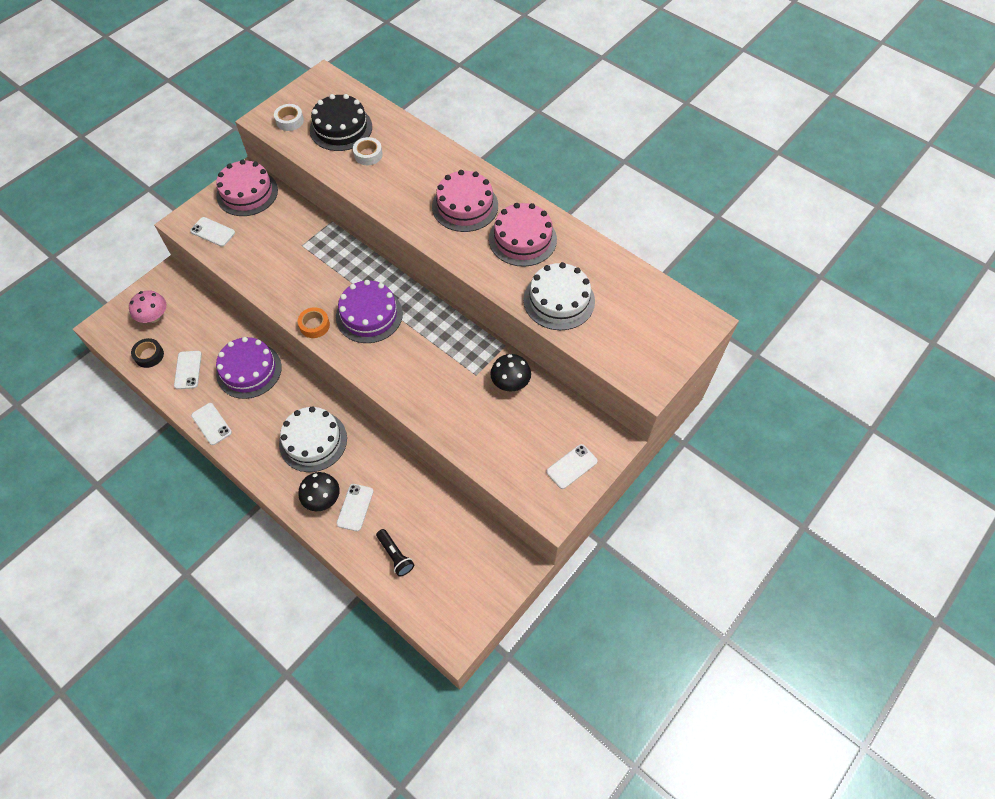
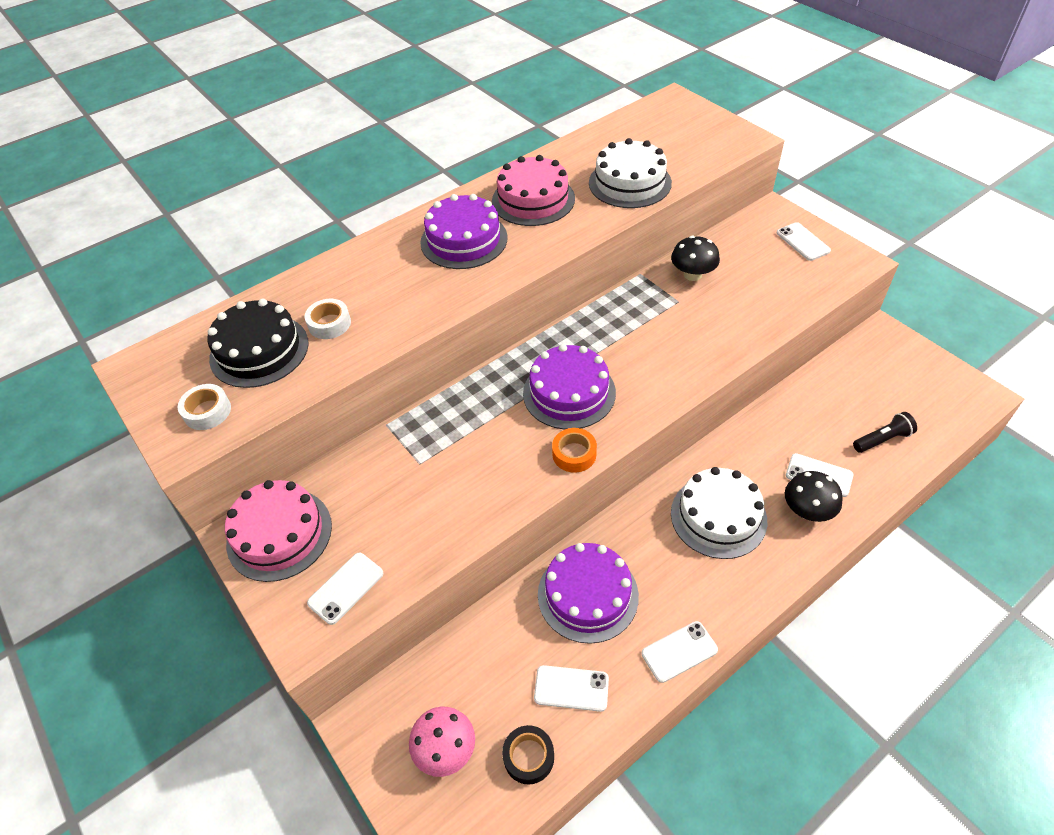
camera: 75 degrees left, 10 degrees down
(465, 206) = (464, 240): pink cake -> purple cake

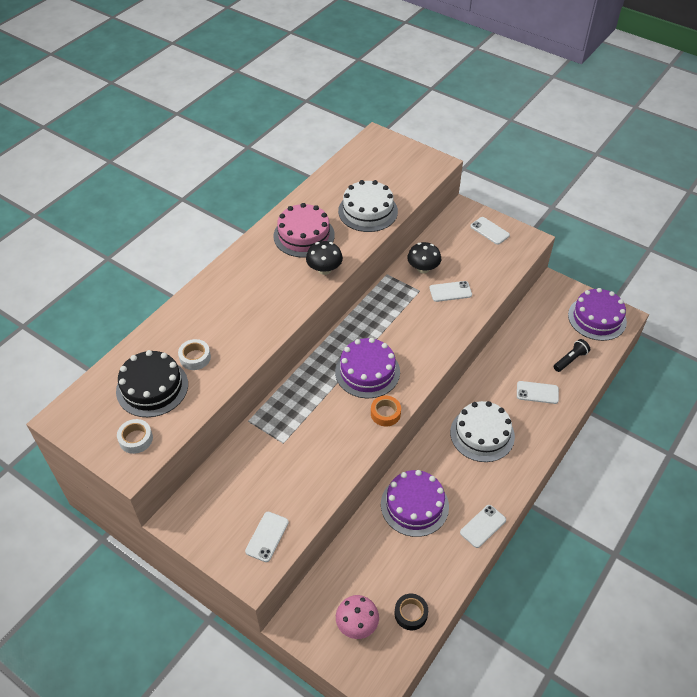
camera: 20 degrees left, 0 degrees up
(279, 534) = (205, 513): pink cake -> none
(464, 240) = (266, 276): purple cake -> purple cake (597, 318)
(571, 688) = (423, 566): white phone -> white phone (450, 291)
(807, 510) = (536, 417): black mushroom -> black mushroom (324, 269)

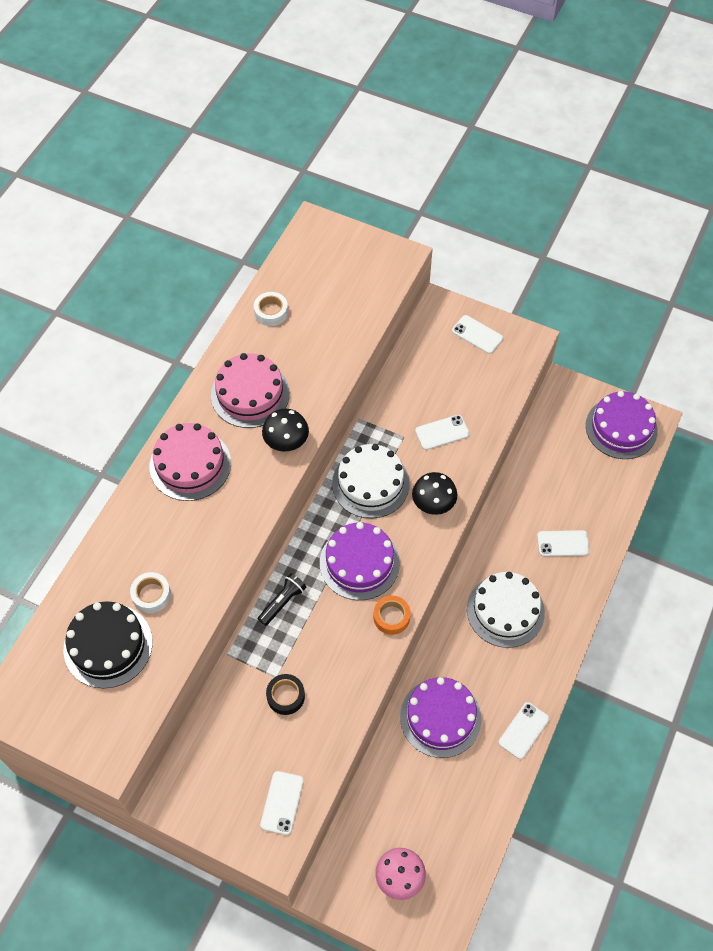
camera: 10 degrees left, 10 degrees up
(136, 439) = (105, 719): white tape -> white tape (271, 312)
(247, 275) = (190, 464): none -> pink cake
(368, 211) = (324, 345): white cake -> white cake (370, 483)
(411, 614) = (458, 853): black tape -> black tape (285, 696)
(423, 268) = (403, 403): black mushroom -> black mushroom (433, 503)
(570, 360) = (596, 492): black flashlight -> black flashlight (282, 602)

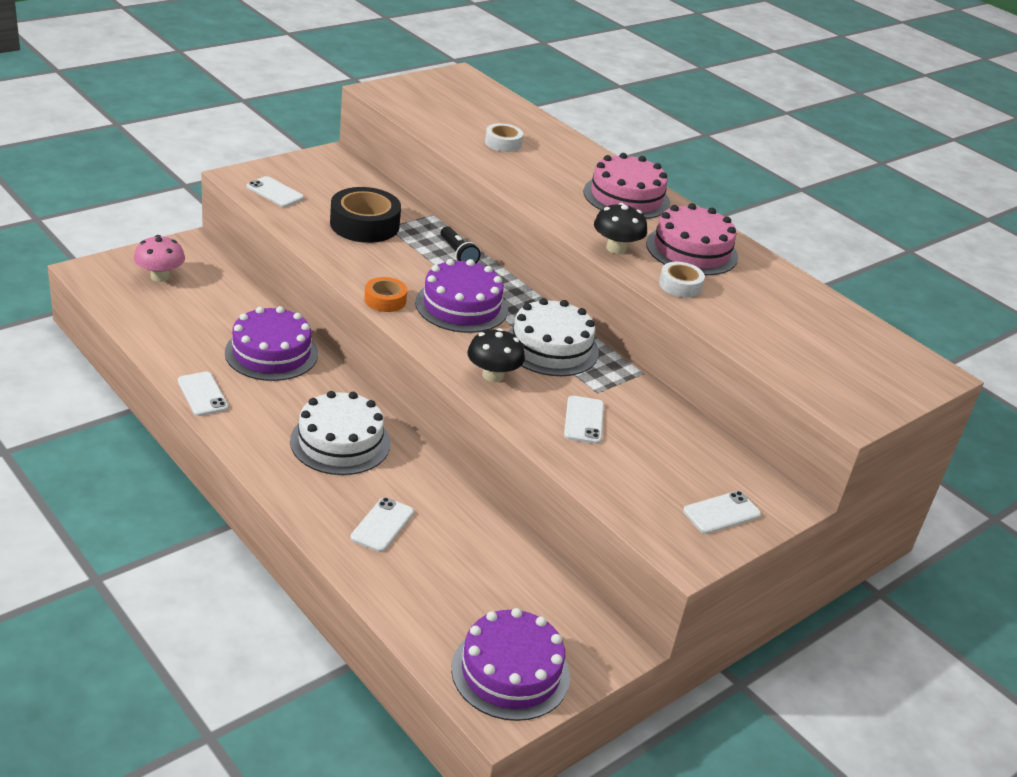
camera: 110 degrees right, 25 degrees down
(108, 645) = (473, 116): black cake -> none
(271, 312) = (801, 298): white tape -> white tape (680, 285)
(285, 696) = (364, 224): black tape -> black tape, size x1.81

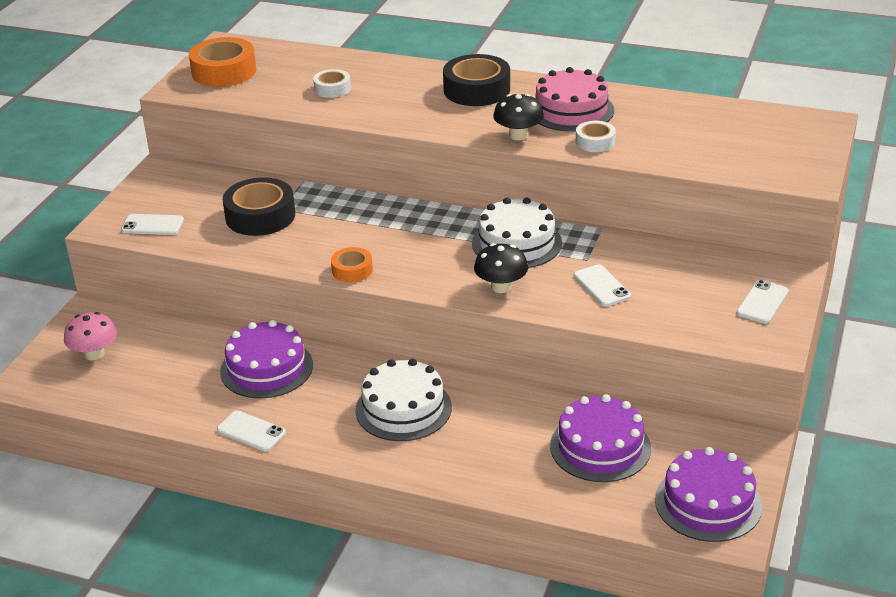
camera: 25 degrees left, 0 degrees up
(382, 525) = (506, 453): white phone -> none
(433, 94) = (224, 71): none -> orange tape
(457, 254) = (362, 204): black flashlight -> none
(461, 306) = (415, 244): purple cake -> purple cake (600, 447)
(626, 197) = (477, 90): pink cake -> black tape

